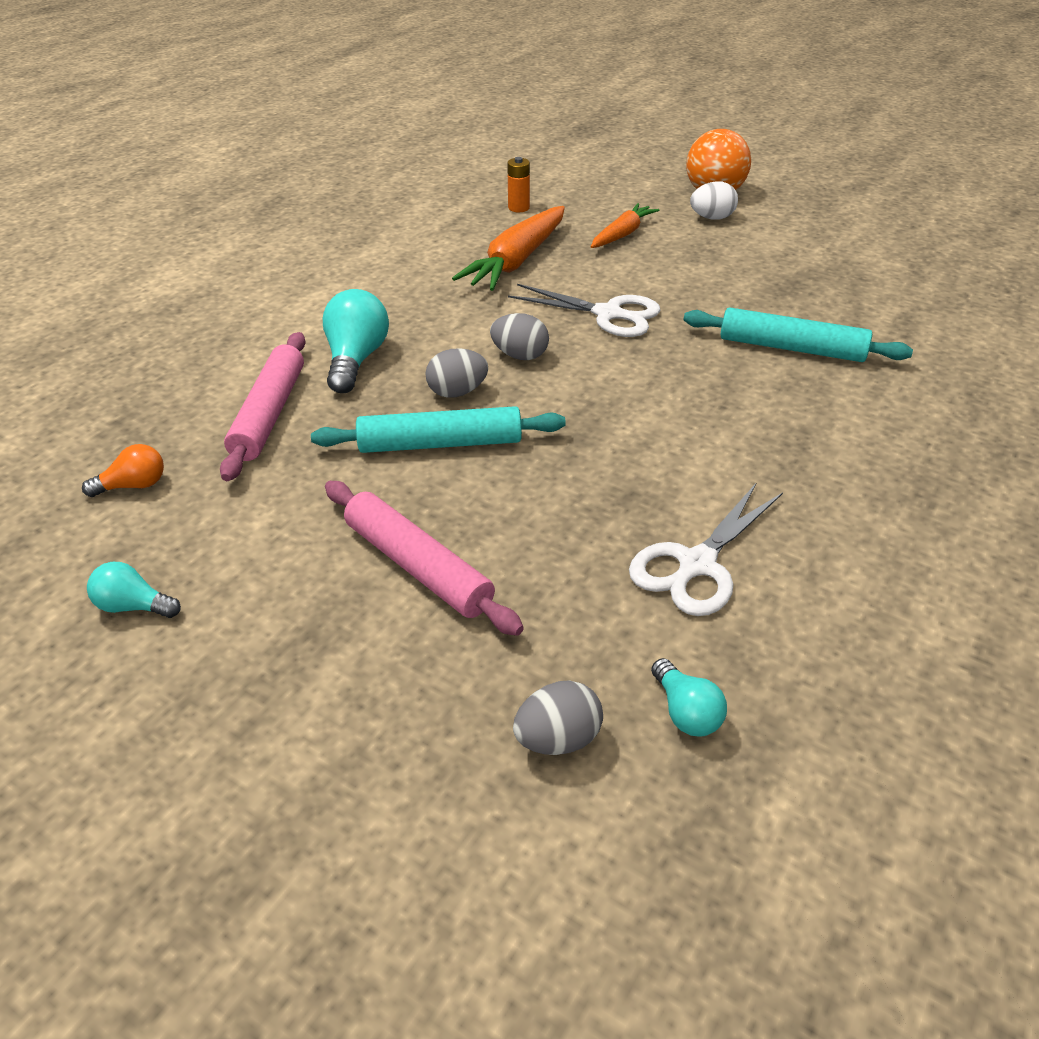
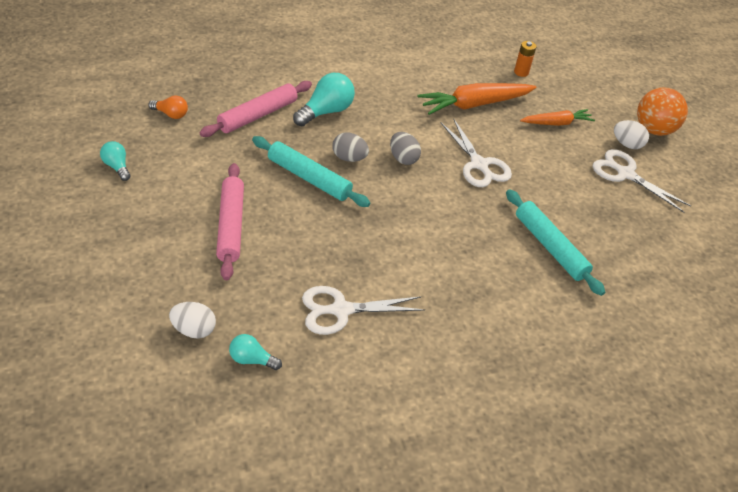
camera: 35 degrees right, 5 degrees up
(558, 739) = (194, 330): grey egg -> white egg
(686, 712) = (252, 359): turquoise light bulb -> turquoise light bulb turned 90 degrees clockwise
(751, 243) = (625, 174): none -> white scissors

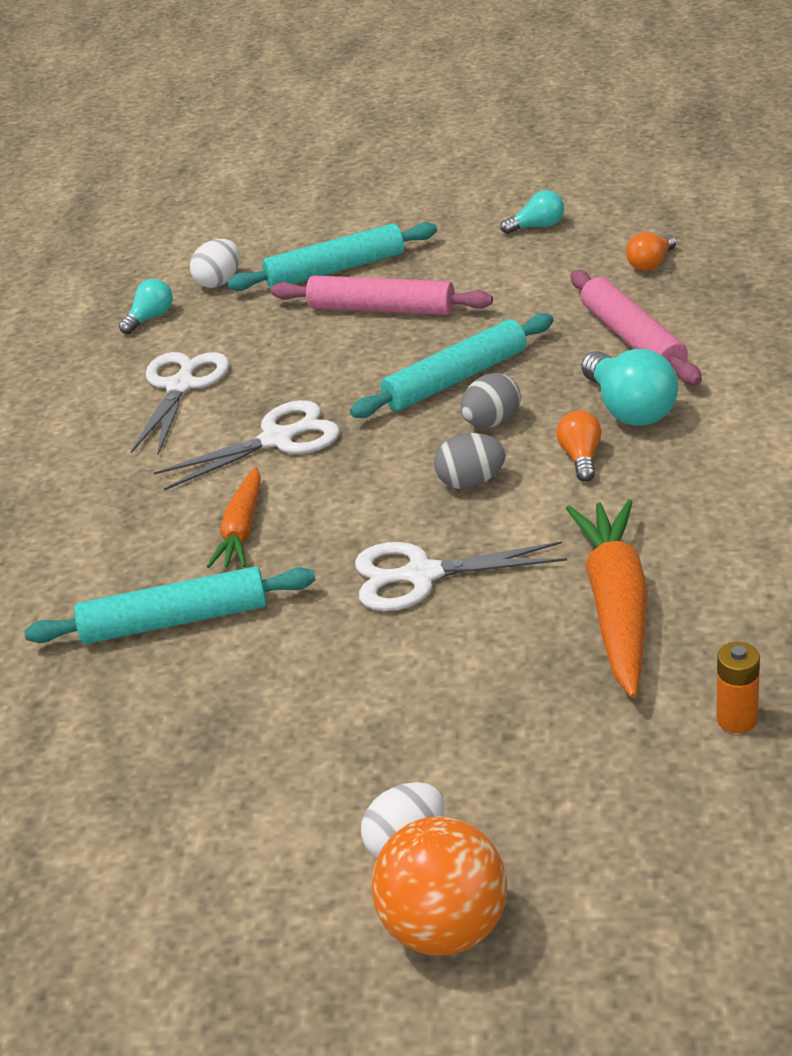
camera: 120 degrees right, 10 degrees down
(175, 262) = (335, 270): none -> turquoise rolling pin
(372, 124) = (581, 458): none -> orange light bulb
(556, 123) = (520, 731): orange carrot -> orange carrot (242, 529)
(625, 174) = (309, 803): white scissors -> white scissors (277, 440)

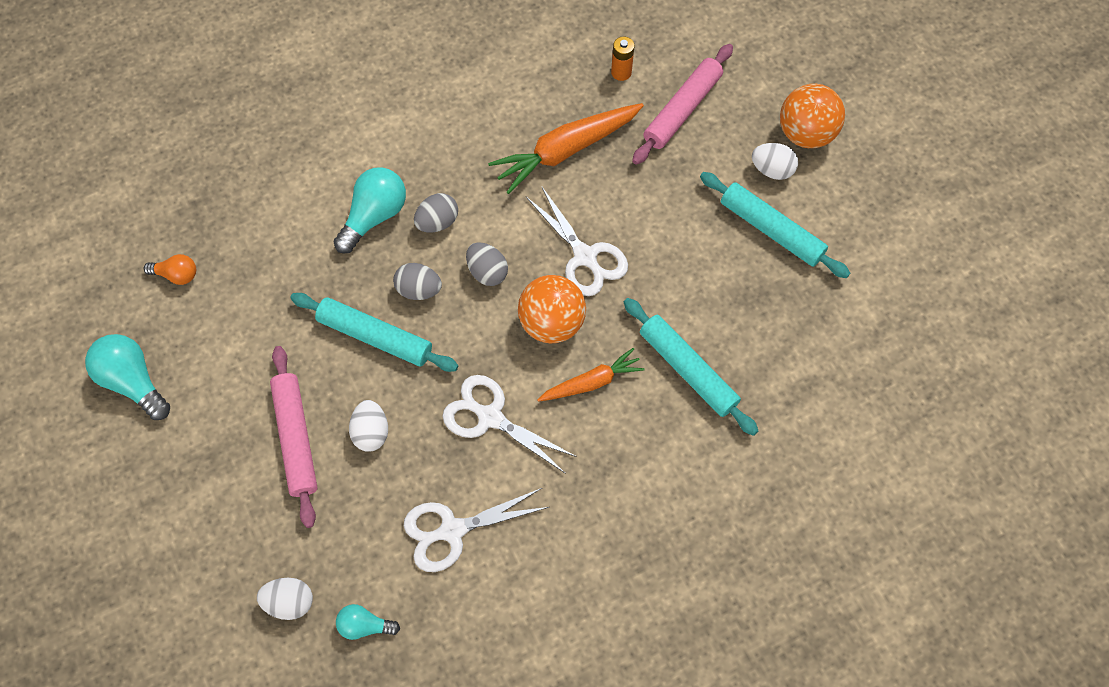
camera: 125 degrees left, 30 degrees up
(335, 270) = (244, 510): turquoise rolling pin -> turquoise rolling pin (771, 230)
(341, 356) = (371, 432): none -> white egg
(351, 518) = (552, 322): none -> orange ball
(537, 226) = (133, 381): turquoise light bulb -> turquoise light bulb, size x1.74
(581, 458) = (437, 222): orange light bulb -> grey egg
(632, 339) = (288, 246): pink rolling pin -> pink rolling pin (682, 109)

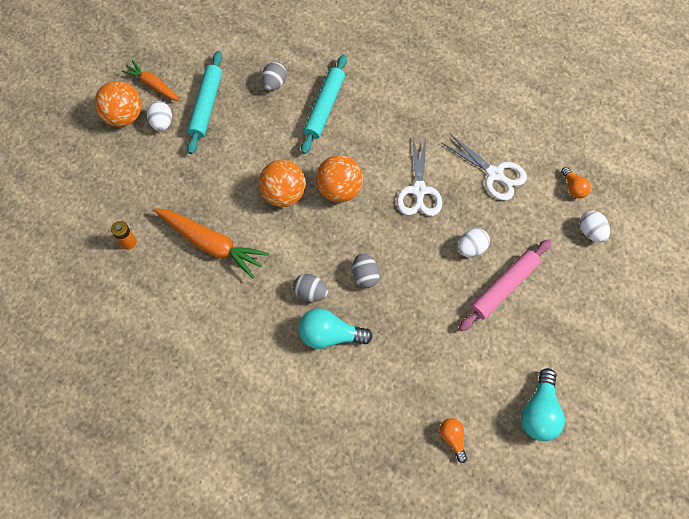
camera: 120 degrees left, 0 degrees up
(365, 625) = (573, 188): turquoise light bulb -> orange light bulb
(375, 337) = (412, 282): turquoise rolling pin -> none
(487, 272) = (328, 243): grey egg -> grey egg (274, 83)
(585, 256) = (284, 194): white scissors -> orange ball
(591, 382) = (363, 150): orange carrot -> orange carrot (153, 85)
(682, 109) = (141, 191): pink rolling pin -> none

